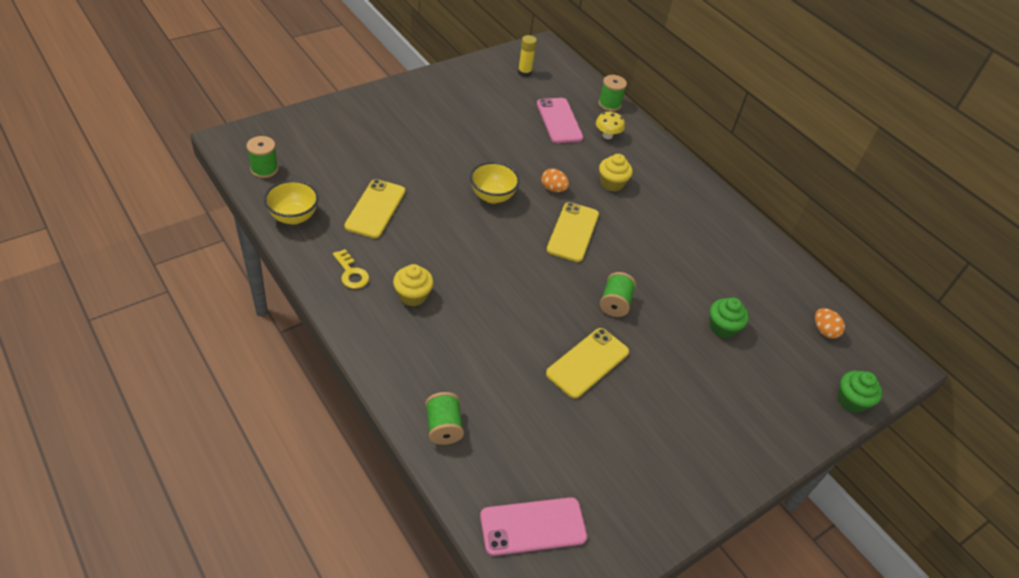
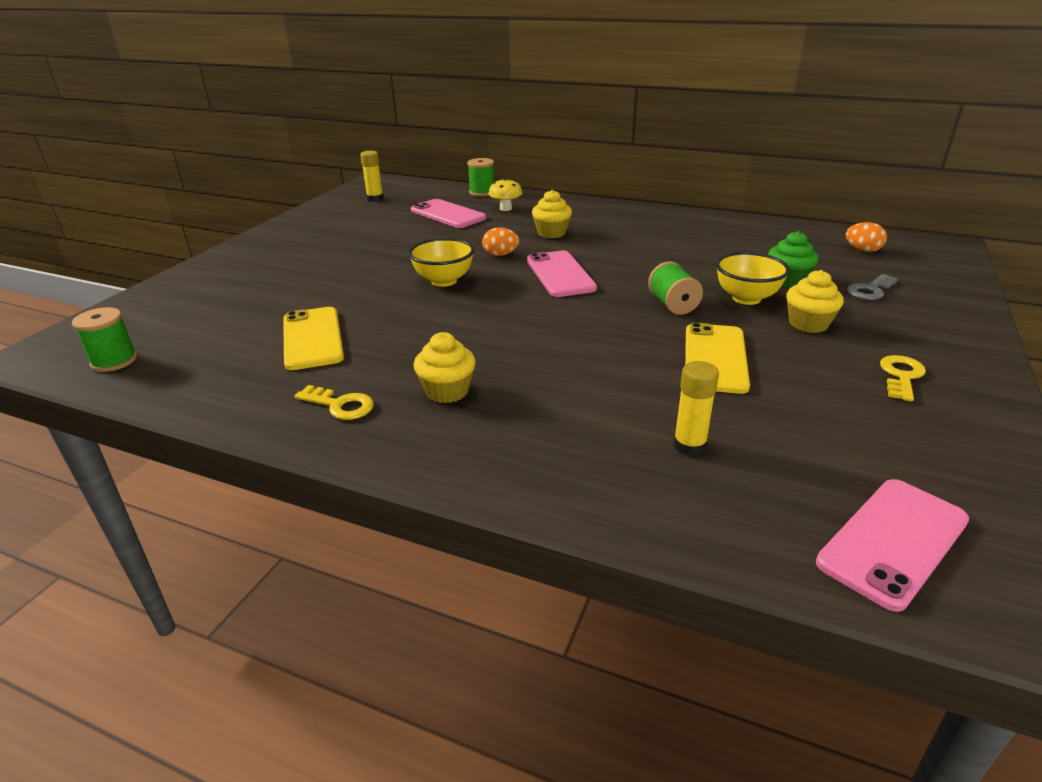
camera: 25 degrees left, 15 degrees down
(293, 217) = (200, 387): yellow bowl -> yellow bowl (746, 298)
(443, 427) = (645, 498): green spool -> none
(500, 411) = (689, 445): none -> yellow glue stick
(573, 232) = (560, 274): yellow phone -> pink phone
(683, 372) = (808, 324): none -> yellow cupcake
(684, 445) = (901, 376): none -> yellow key
(769, 370) = (870, 290): none -> grey key
(851, 401) = (958, 280): green cupcake -> none

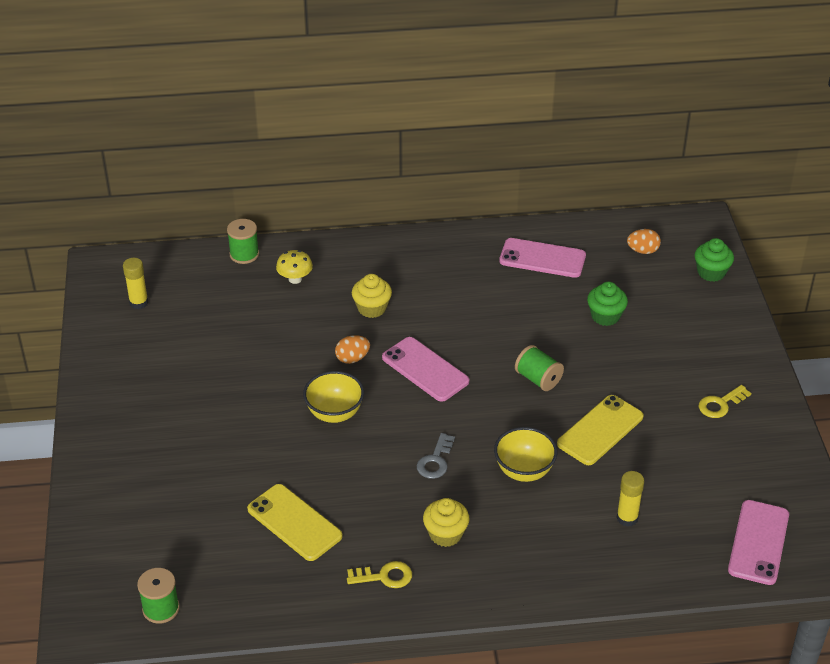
camera: 30 degrees left, 10 degrees up
(448, 214) = (245, 308): pink phone -> pink phone (542, 258)
(715, 358) = (600, 430): yellow phone -> yellow phone turned 60 degrees clockwise
(746, 298) = (586, 351): yellow bowl -> yellow bowl (524, 471)
(808, 324) = (643, 368): yellow cupcake -> none
(870, 290) = (668, 309): grey key -> grey key (435, 460)
(901, 376) = (720, 404): yellow key -> yellow key turned 120 degrees counterclockwise
(941, 277) = (711, 272): none -> green cupcake

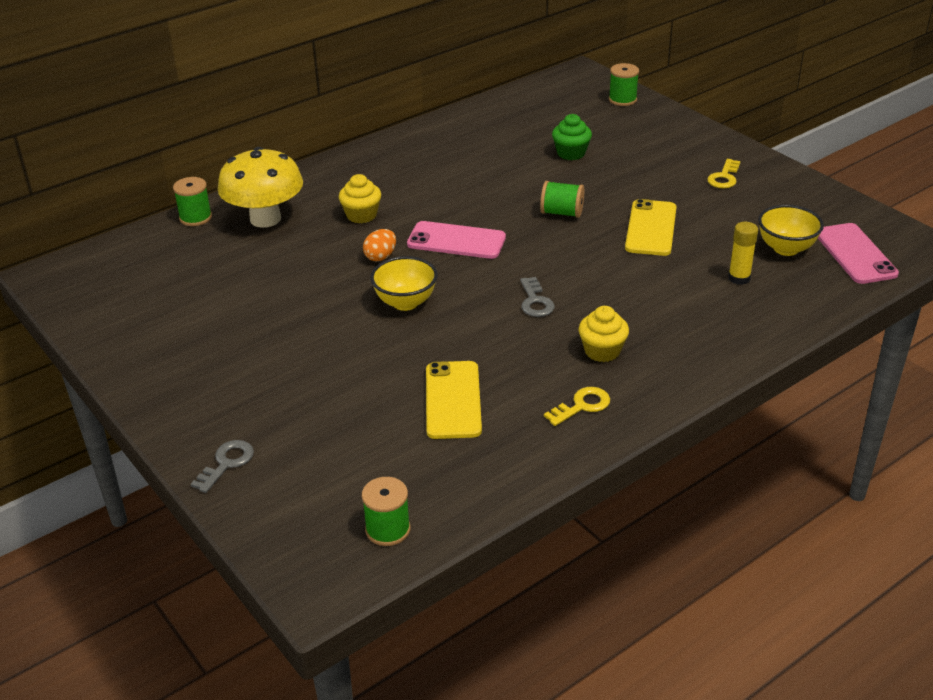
camera: 30 degrees left, 5 degrees down
(99, 498) = (226, 463): none -> grey key
(139, 302) = (118, 289): yellow glue stick -> none
(294, 522) = (453, 400): yellow phone -> yellow phone turned 75 degrees clockwise
(295, 279) = (265, 219): yellow mushroom -> yellow mushroom, size x2.12
(524, 471) = (620, 279): yellow bowl -> yellow bowl (786, 248)
(542, 258) = (477, 133): pink phone -> none
(642, 251) = (554, 103): orange egg -> none
(711, 272) = (622, 99): green cupcake -> green spool

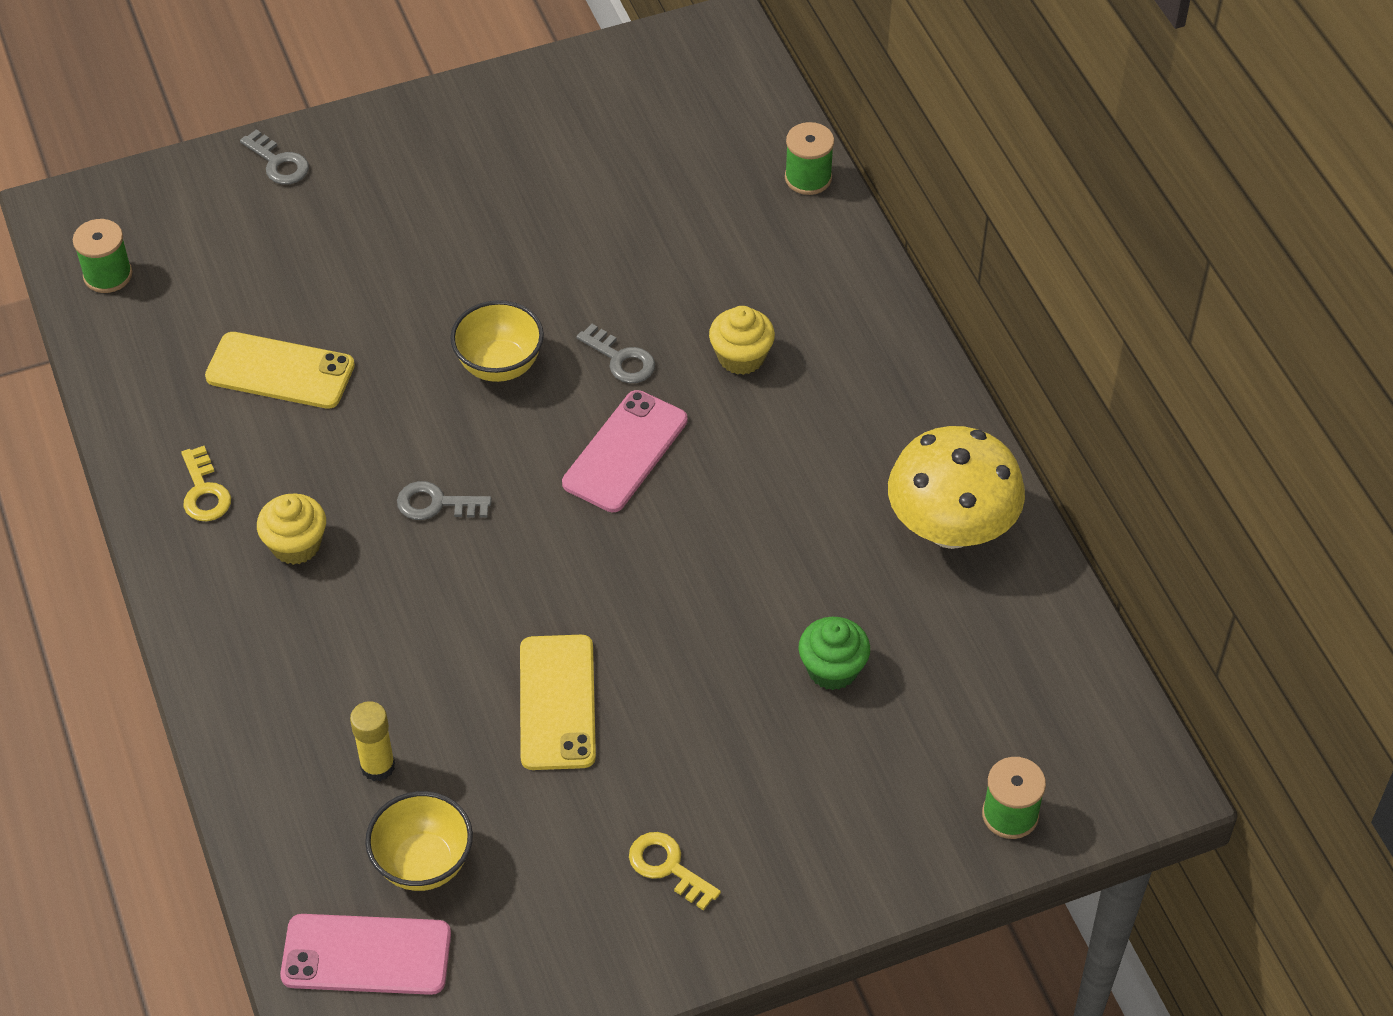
camera: 105 degrees right, 15 degrees up
(265, 219) = (774, 250): yellow mushroom -> yellow mushroom (951, 528)
(380, 257) = (621, 359): orange egg -> grey key
(562, 213) = (649, 600): green spool -> none
(651, 228) = (557, 702): yellow phone -> yellow phone turned 60 degrees clockwise

